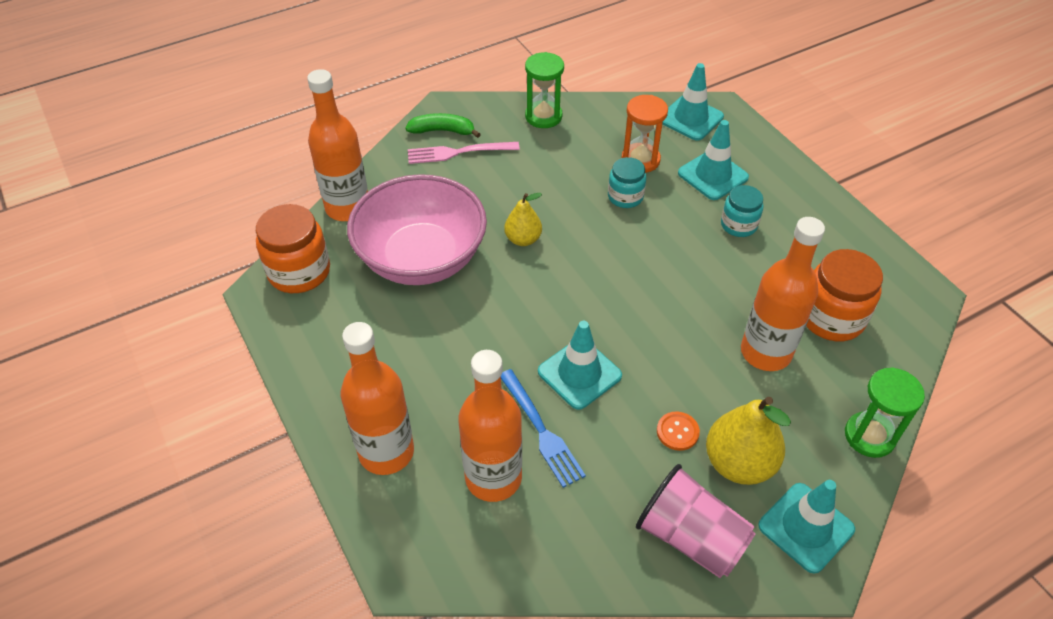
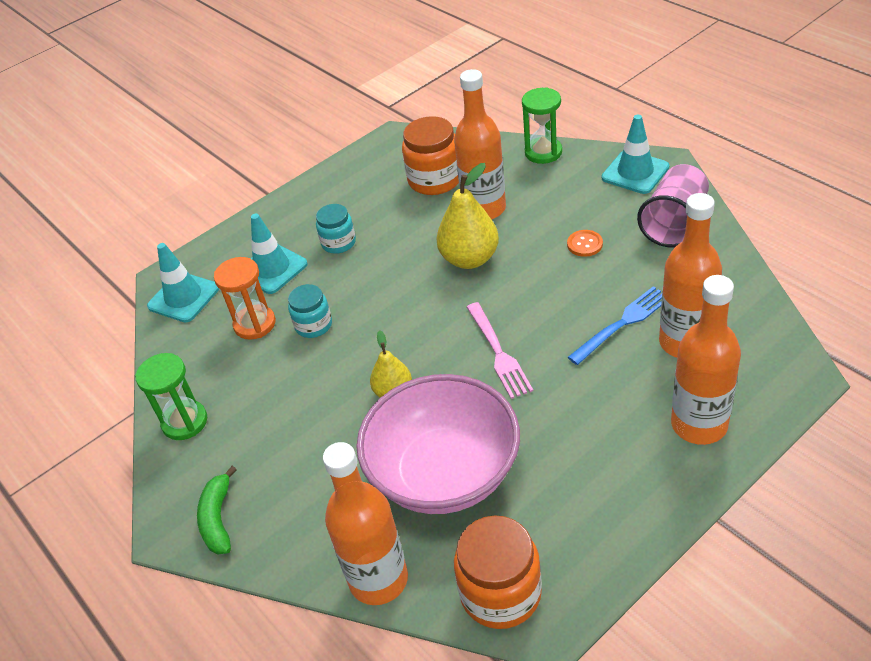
camera: 95 degrees left, 5 degrees down
(458, 152) = (259, 489): pink fork -> pink fork (498, 352)
(579, 373) = (551, 312): turquoise traffic cone -> none
(739, 463) = (598, 209): yellow pear -> yellow pear (470, 259)

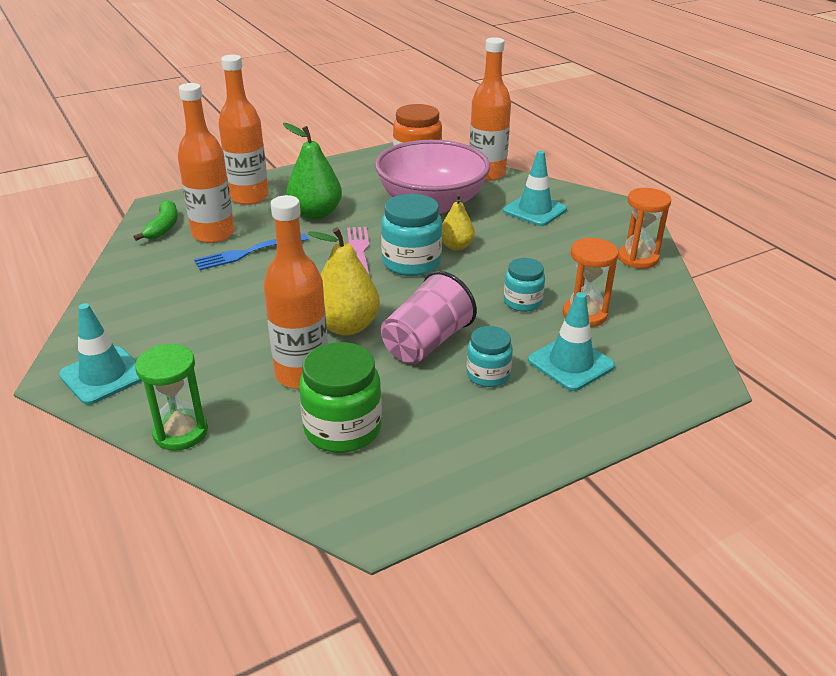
camera: 175 degrees left, 10 degrees down
(183, 297) = (674, 355): turquoise traffic cone -> turquoise traffic cone (535, 210)
(185, 422) = (638, 258): green hourglass -> orange hourglass
(218, 519) = (596, 208): green banana -> green banana (163, 227)
(435, 180) = (342, 429): orange jar -> green jar
(437, 352) = (411, 262): none -> turquoise jar
(584, 244) = (225, 315): orange button -> none
(587, 411) = (315, 214): none -> green pear
(674, 223) = (125, 314): pink cup -> pink cup (426, 343)

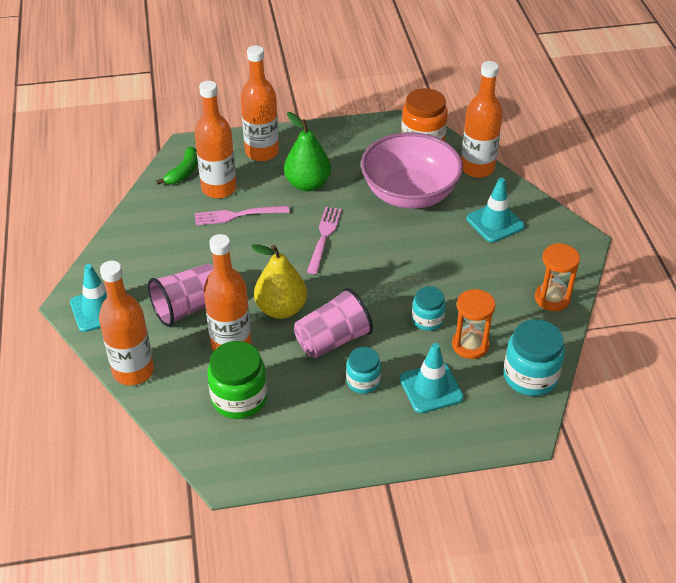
camera: 20 degrees right, 10 degrees up
(180, 432) = (133, 371): green hourglass -> orange bottle
(228, 349) = (188, 307): none -> pink cup
(248, 252) = (238, 215): blue fork -> pink fork
(411, 262) = (360, 257): turquoise jar -> turquoise jar (530, 376)
(456, 246) = (405, 248): yellow pear -> none

